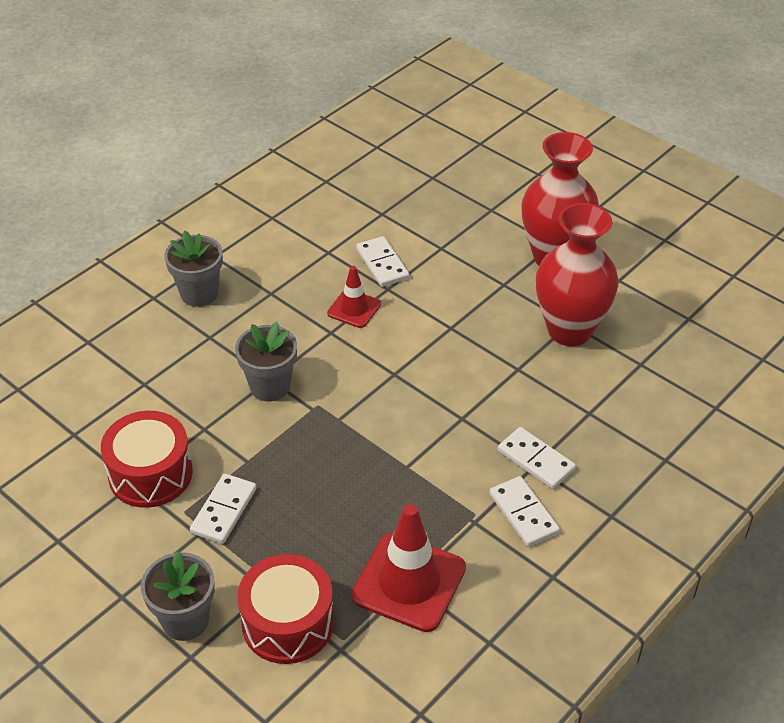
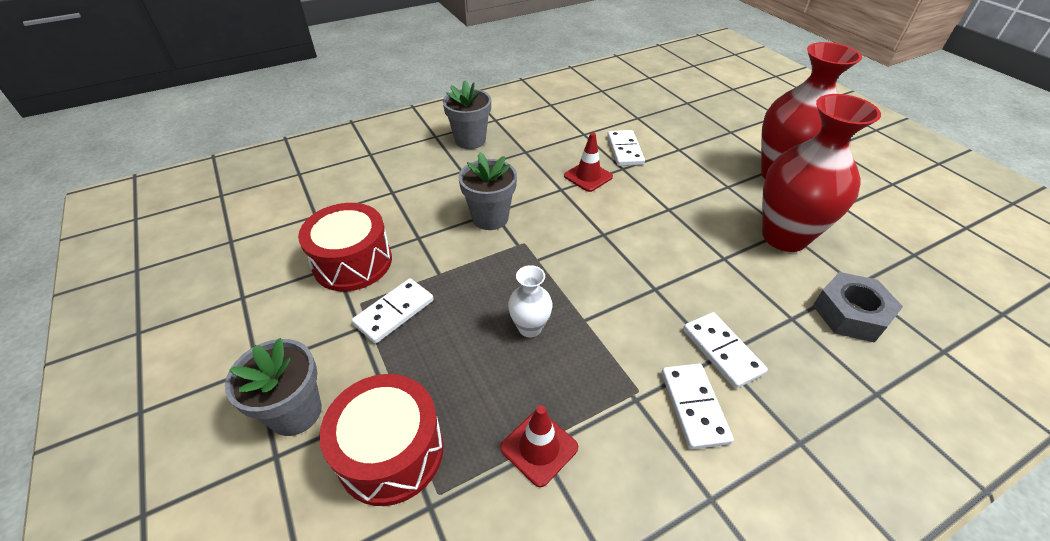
camera: 20 degrees right, 0 degrees up
(360, 488) = (530, 328): none -> white vase
(409, 582) = (539, 447): red traffic cone -> red traffic cone, size x0.56
(638, 394) = (850, 314): none -> grey nut

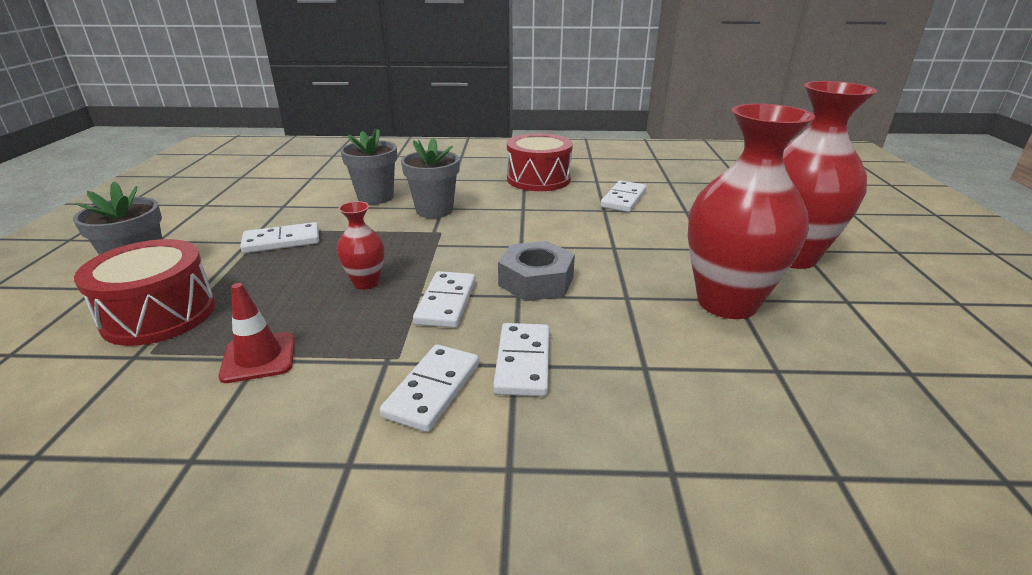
camera: 30 degrees right, 15 degrees down
(352, 262) = (296, 207): red drum -> red drum (538, 179)
(470, 140) = (486, 164): grey flower pot -> grey flower pot (375, 197)
(530, 328) = (366, 283): white vase -> red vase
(588, 176) = (560, 207): red traffic cone -> none
(614, 320) = (446, 302): none -> white domino
(850, 314) = (731, 391): grey nut -> grey nut (536, 281)

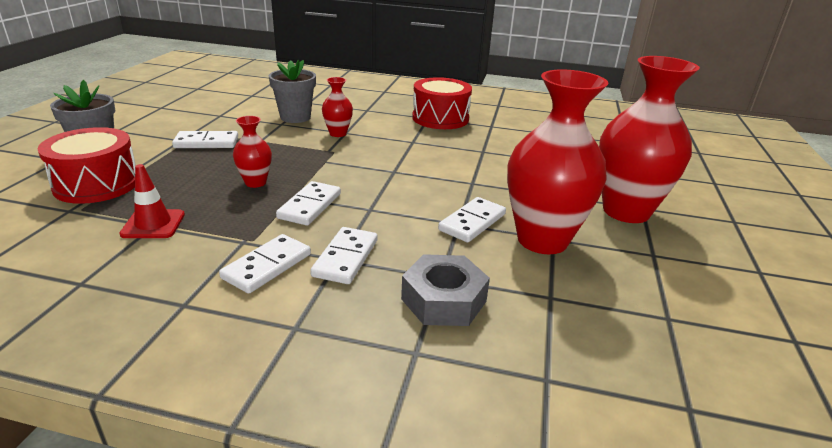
camera: 10 degrees right, 0 degrees up
(434, 210) = (338, 133): grey flower pot -> red vase
(536, 281) = (390, 200): grey nut -> grey nut (443, 300)
(623, 199) = (505, 144): white domino -> white domino (472, 222)

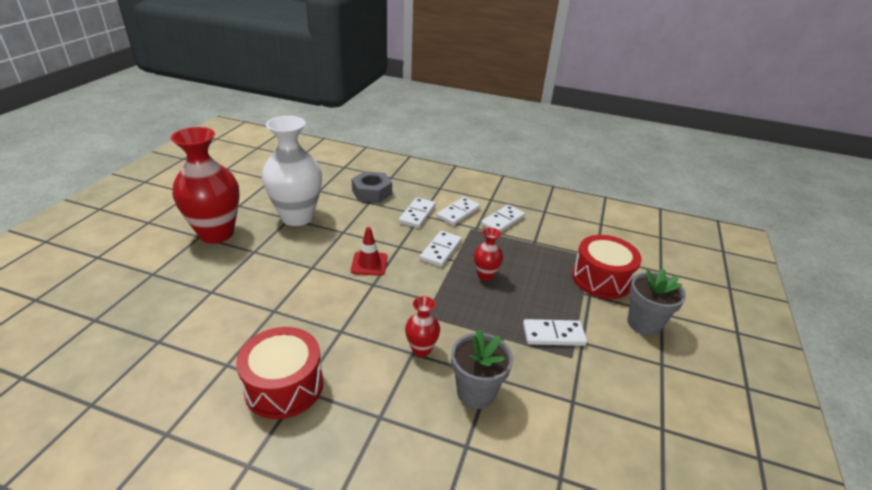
camera: 175 degrees left, 5 degrees up
(153, 224) = (534, 242): red traffic cone -> red traffic cone (369, 264)
(472, 222) = (334, 231): white domino -> white domino (503, 221)
(542, 240) = (297, 217): red vase -> white vase

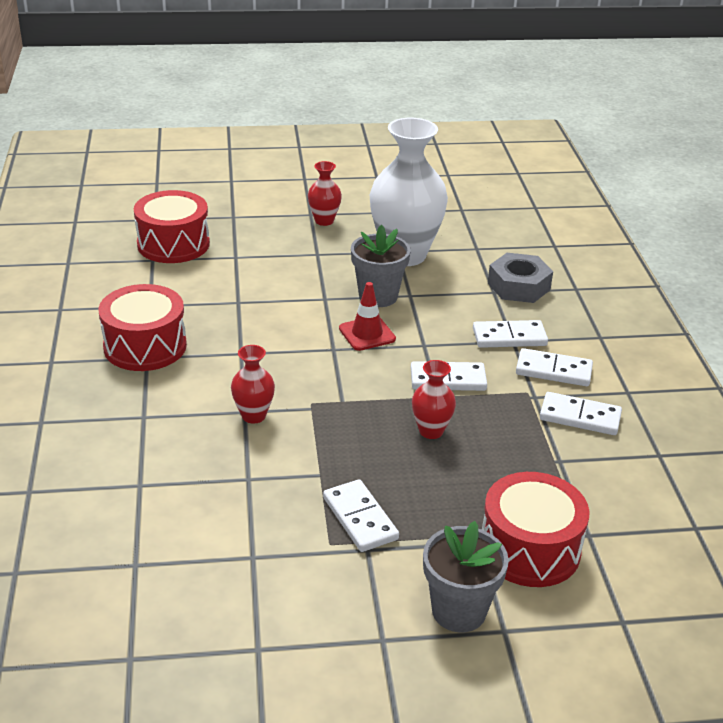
camera: 65 degrees right, 0 degrees up
(150, 320) = (173, 244): none -> red drum
(216, 233) = (324, 221): red vase -> red vase, size x0.46
(476, 392) = (216, 473): grey flower pot -> grey flower pot (378, 296)

